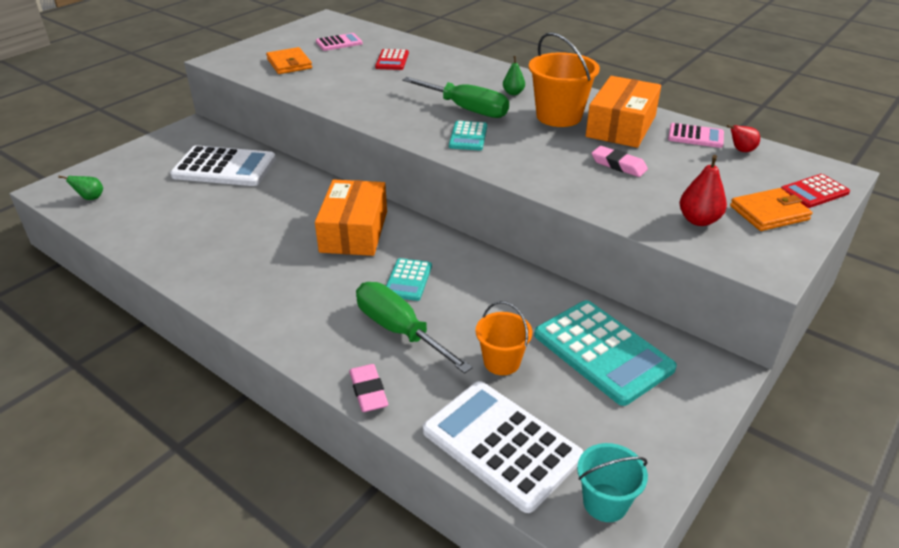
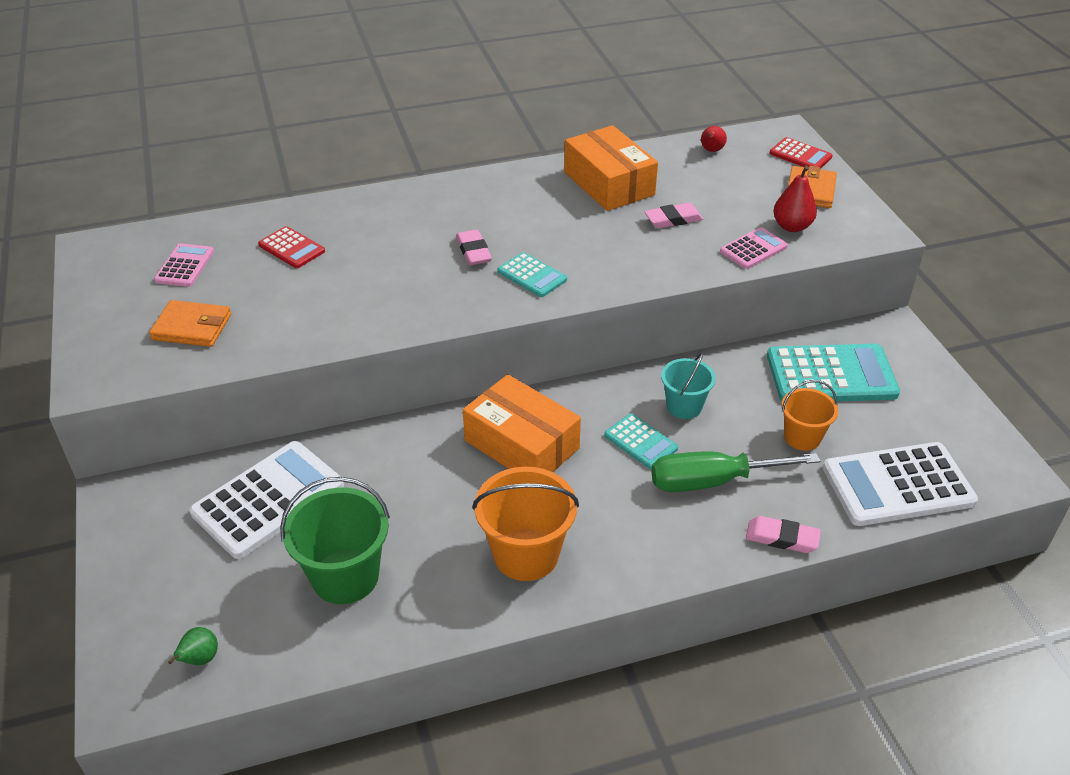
camera: 55 degrees left, 5 degrees up
(182, 216) = (345, 576): none -> green bucket
(466, 109) = (473, 251): green screwdriver -> pink eraser
(513, 93) = (473, 208): green pear -> none
(558, 116) = (552, 206): orange bucket -> orange bucket (526, 554)
(605, 502) = (987, 460): turquoise bucket -> turquoise bucket (684, 406)
(695, 136) = (666, 158): pink calculator -> pink calculator (753, 249)
(814, 192) = (800, 155): red calculator -> red calculator turned 60 degrees counterclockwise

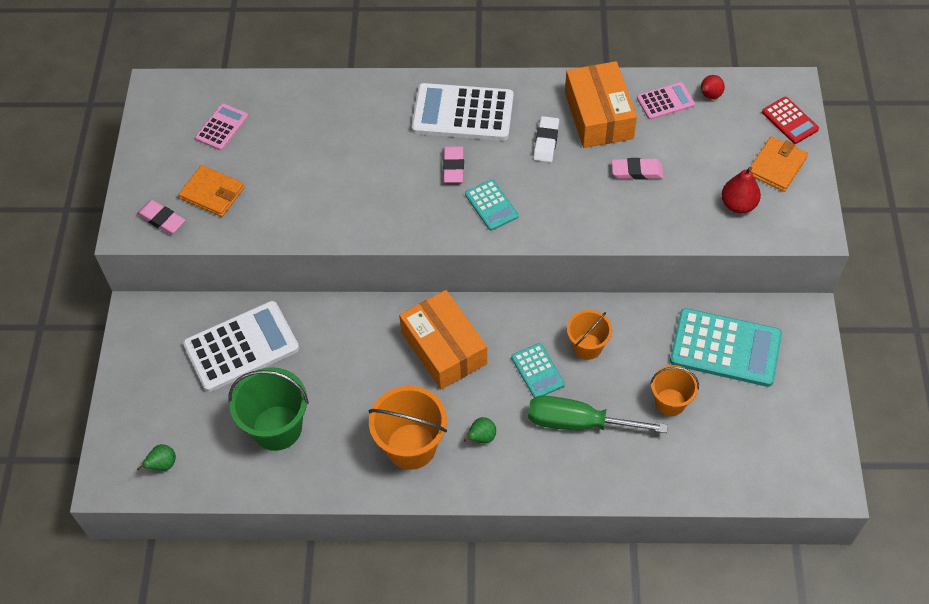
camera: 20 degrees right, 15 degrees up
(291, 248) = (309, 128): red calculator -> none
(564, 213) = (546, 141): none -> white eraser
(607, 524) = (481, 437): none -> green pear
(684, 406) = (587, 346): turquoise bucket -> orange bucket
(753, 249) = (691, 222): pink calculator -> pink calculator (665, 101)
(782, 538) = (609, 487): pink eraser -> pink eraser (162, 219)
(898, 485) = (725, 468): white calculator -> white calculator (463, 113)

